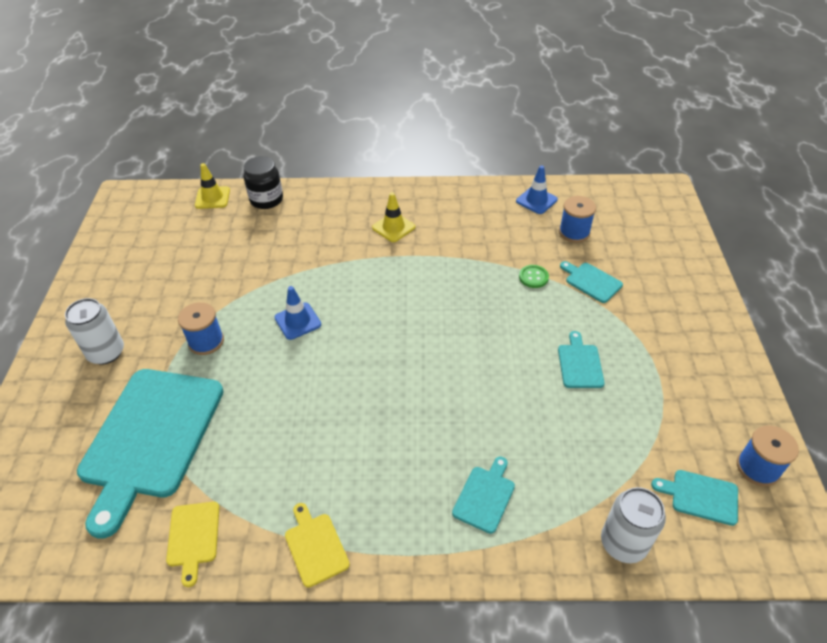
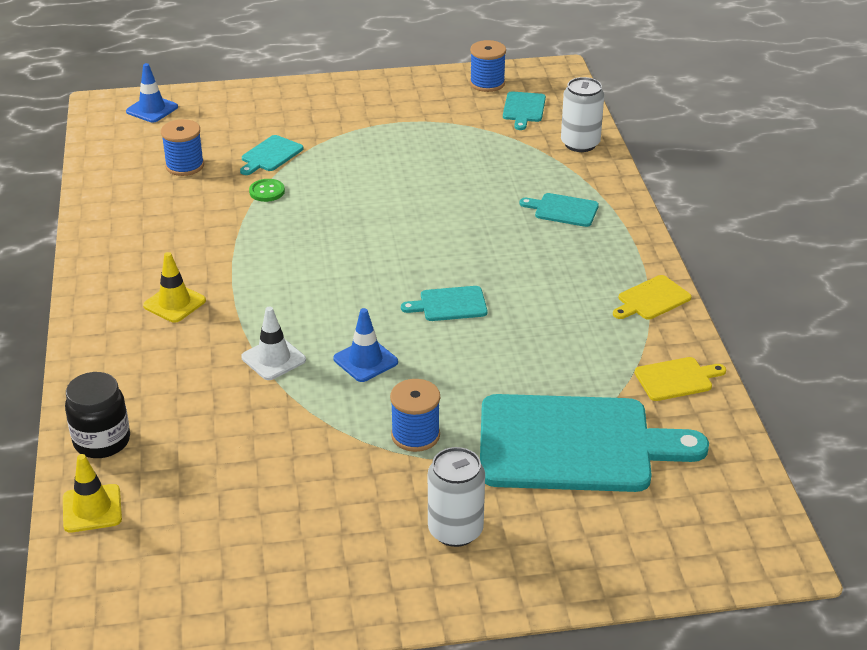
camera: 100 degrees left, 10 degrees down
(317, 273) = (273, 359): none -> white traffic cone
(536, 200) = (119, 192): blue traffic cone -> blue traffic cone (152, 109)
(580, 364) = (393, 162): turquoise cutting board -> turquoise cutting board (450, 304)

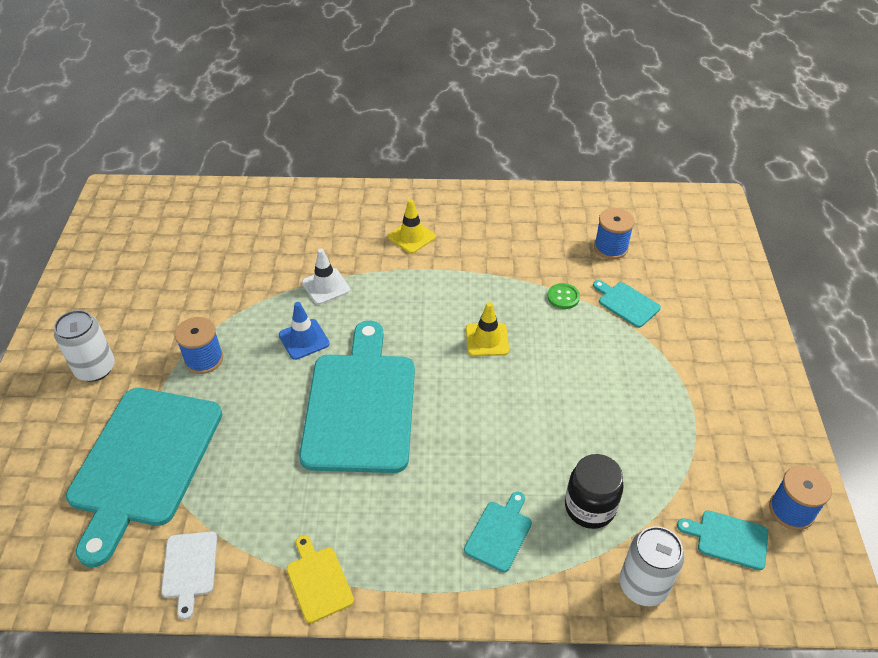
camera: 100 degrees right, 10 degrees up
(92, 509) = (211, 198): yellow traffic cone -> yellow traffic cone (487, 340)
(102, 441) = (271, 201): black jar -> black jar (589, 507)
(152, 109) = (710, 230): blue traffic cone -> none
(450, 304) = (360, 405): turquoise cutting board -> turquoise cutting board, size x2.39
(676, 379) = (189, 568): yellow cutting board -> white cutting board

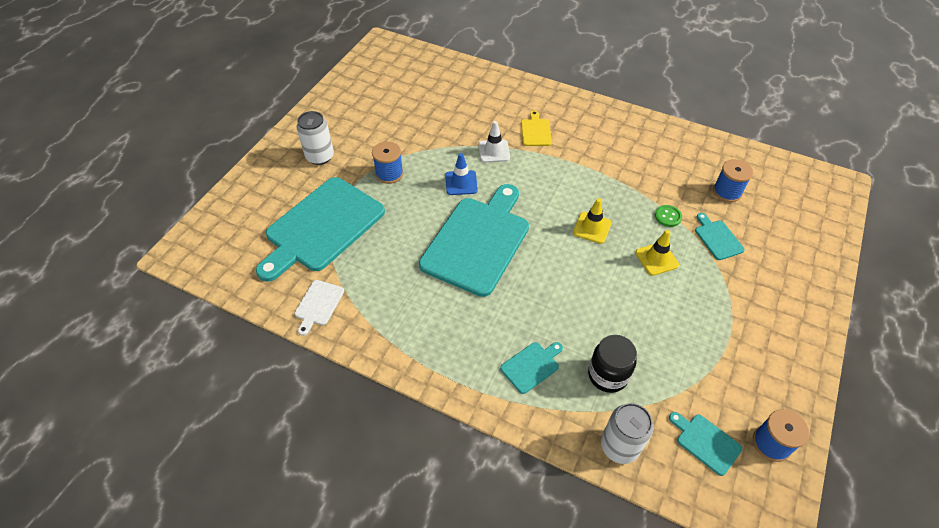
camera: 25 degrees right, 5 degrees up
(318, 581) = (393, 346): yellow cutting board -> yellow cutting board (535, 131)
(411, 237) = (573, 135): yellow traffic cone -> yellow traffic cone (656, 259)

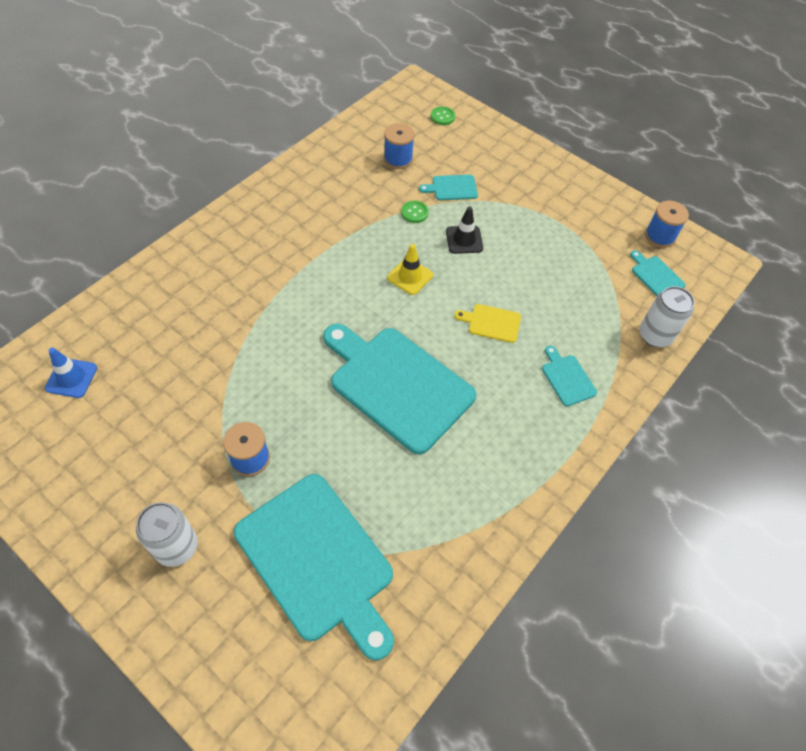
camera: 80 degrees left, 5 degrees up
(318, 304) = (447, 581): white cutting board -> none
(461, 183) = (299, 379): blue traffic cone -> blue traffic cone (71, 378)
(494, 151) = (259, 332): white traffic cone -> none
(535, 131) = (243, 281): yellow cutting board -> yellow cutting board (491, 323)
(608, 375) = (585, 321): black jar -> none
(656, 259) = (464, 240): yellow traffic cone -> black traffic cone
(706, 442) = (656, 276): turquoise cutting board -> turquoise cutting board turned 90 degrees clockwise
(811, 213) = (442, 117): none -> green button

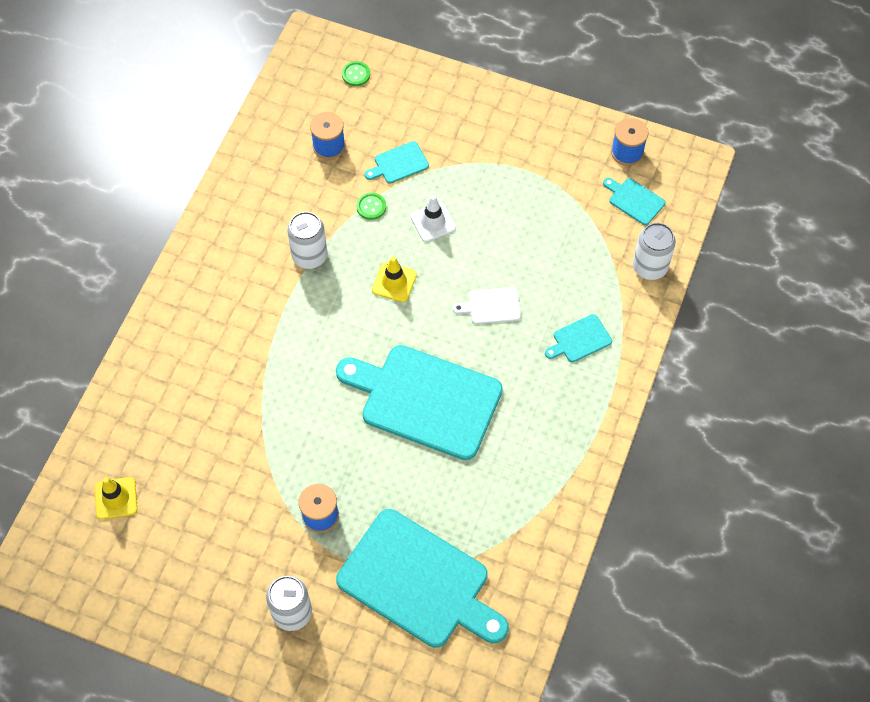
camera: 15 degrees left, 5 degrees up
(71, 378) = (116, 498): blue traffic cone -> yellow traffic cone
(344, 234) = (309, 256): none -> white can
(464, 240) = (433, 222): black traffic cone -> white traffic cone
(491, 323) = (491, 306): yellow cutting board -> white cutting board
(567, 378) = (580, 339): turquoise cutting board -> turquoise cutting board turned 75 degrees counterclockwise

